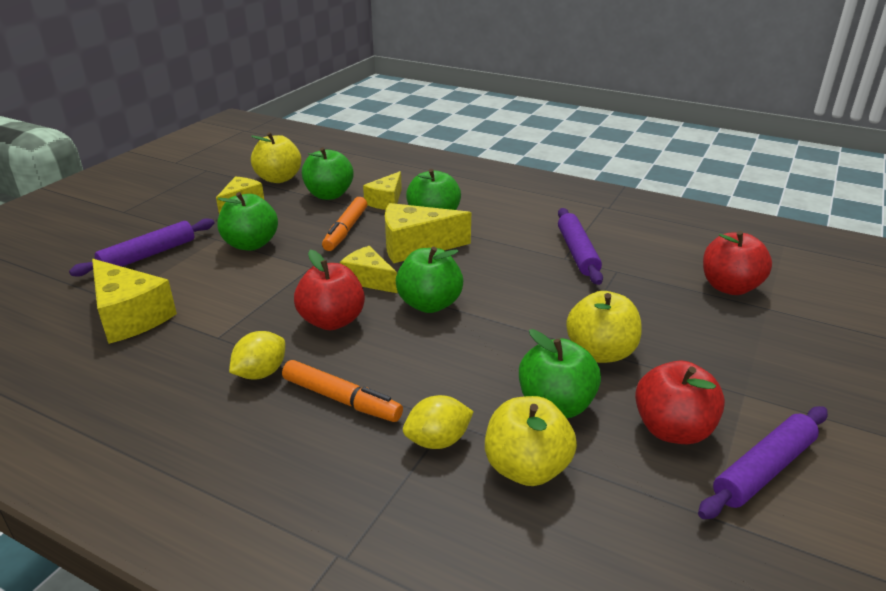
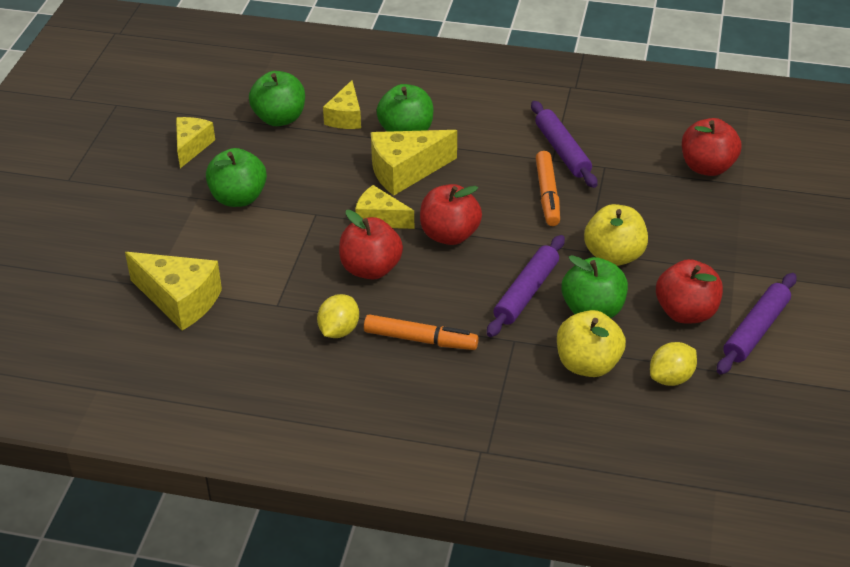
camera: 15 degrees left, 10 degrees up
(148, 255) = (142, 230): purple rolling pin -> purple rolling pin (526, 293)
(278, 179) = (209, 104): yellow apple -> none
(346, 230) = (324, 163): orange marker -> orange marker (547, 195)
(429, 304) = (449, 235): green apple -> red apple
(438, 441) = (513, 357): yellow lemon -> yellow lemon (671, 378)

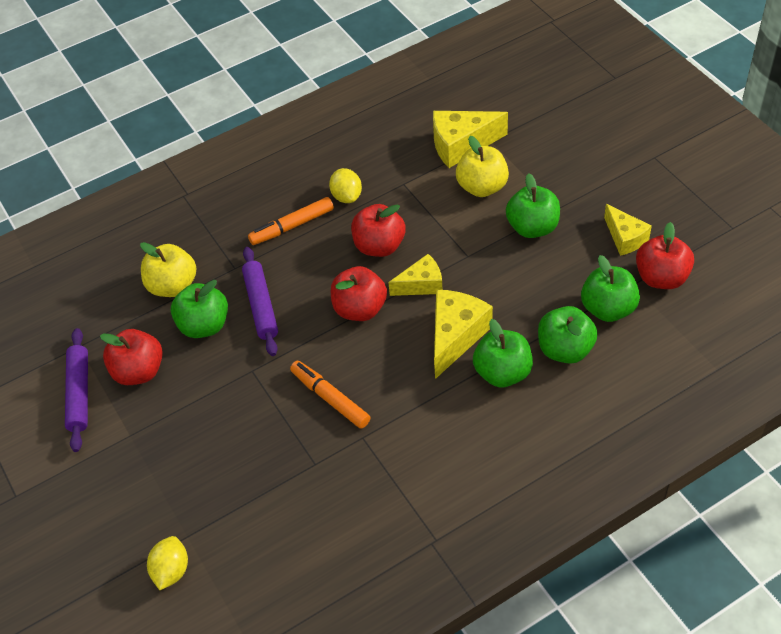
camera: 140 degrees right, 10 degrees up
(345, 117) = (565, 349): yellow cheese -> green apple
(562, 151) = (364, 453): purple rolling pin -> none
(614, 256) = (229, 381): yellow apple -> yellow apple (482, 187)
(671, 378) = (112, 315): yellow lemon -> yellow lemon (171, 570)
(707, 167) = (231, 532): red apple -> red apple (661, 278)

